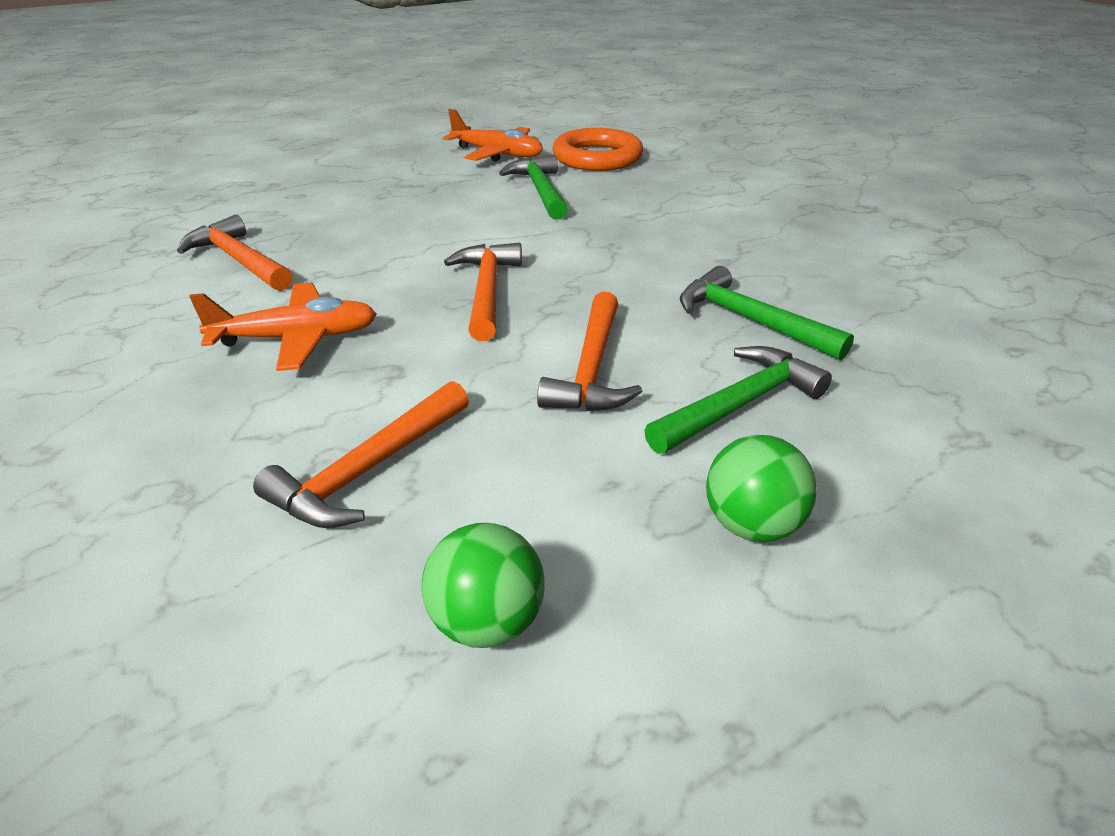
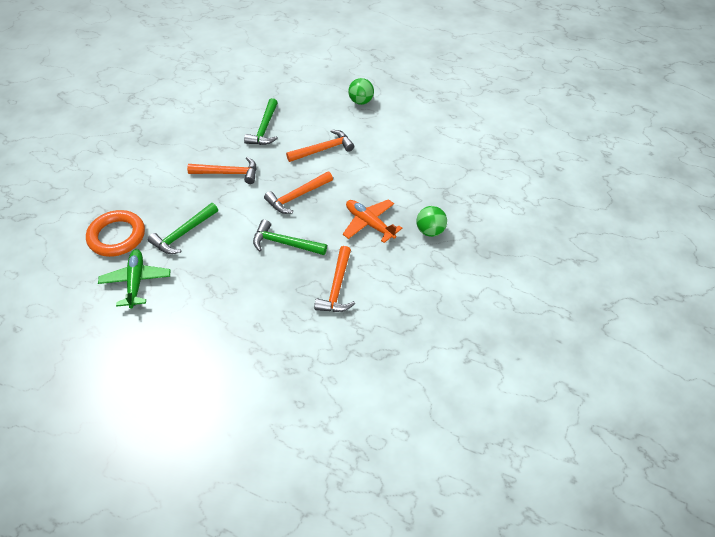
camera: 125 degrees left, 15 degrees up
(369, 469) = (404, 166): orange hammer -> orange hammer (228, 173)
(487, 622) = (423, 125): green ball -> green ball (430, 231)
(497, 154) = (136, 282): orange plane -> green plane
(738, 404) = (315, 117): green hammer -> green hammer (285, 243)

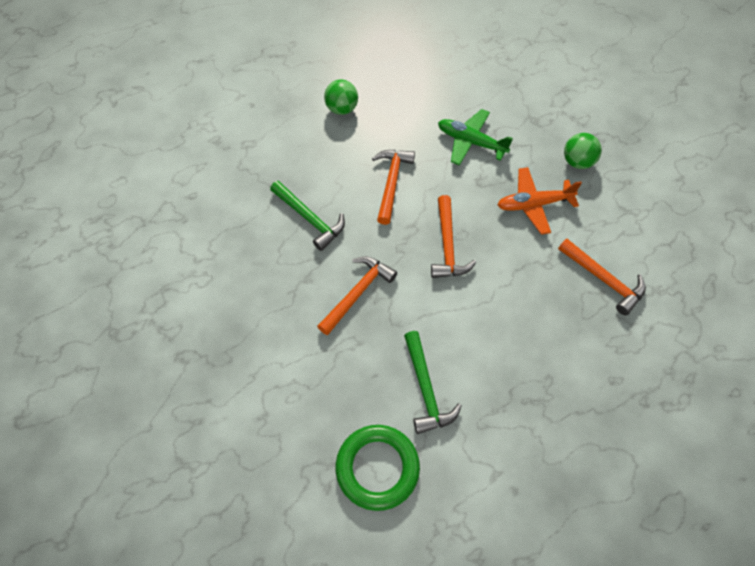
camera: 55 degrees left, 10 degrees up
(117, 236) = (377, 468): orange ring -> green ring
(136, 282) = (471, 478): green plane -> green plane (471, 142)
(285, 243) = (511, 294): green hammer -> none

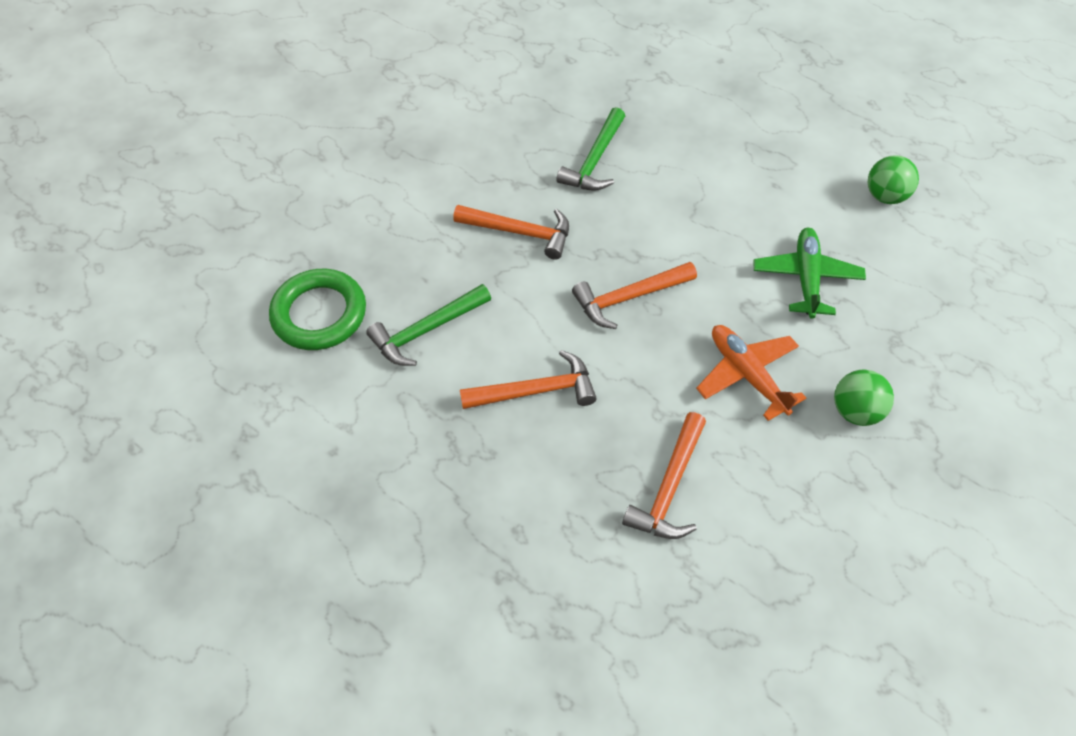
camera: 70 degrees right, 5 degrees down
(342, 109) = (769, 137): green ball -> green ball (885, 196)
(391, 183) = (688, 217): orange hammer -> orange hammer (535, 391)

